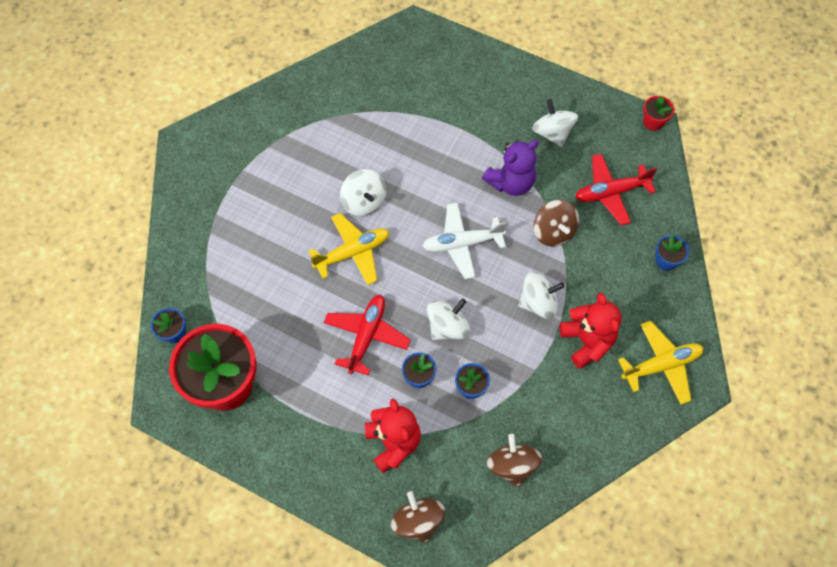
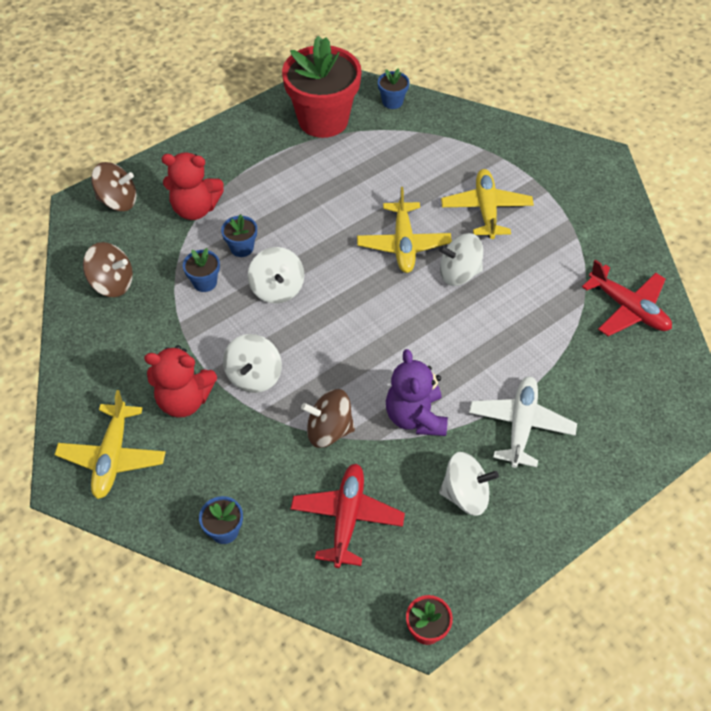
camera: 115 degrees right, 10 degrees down
(284, 206) = (486, 209): none -> yellow plane
(366, 336) = (308, 225): red plane -> red plane (628, 308)
(462, 244) = (362, 338): white plane -> white plane (520, 425)

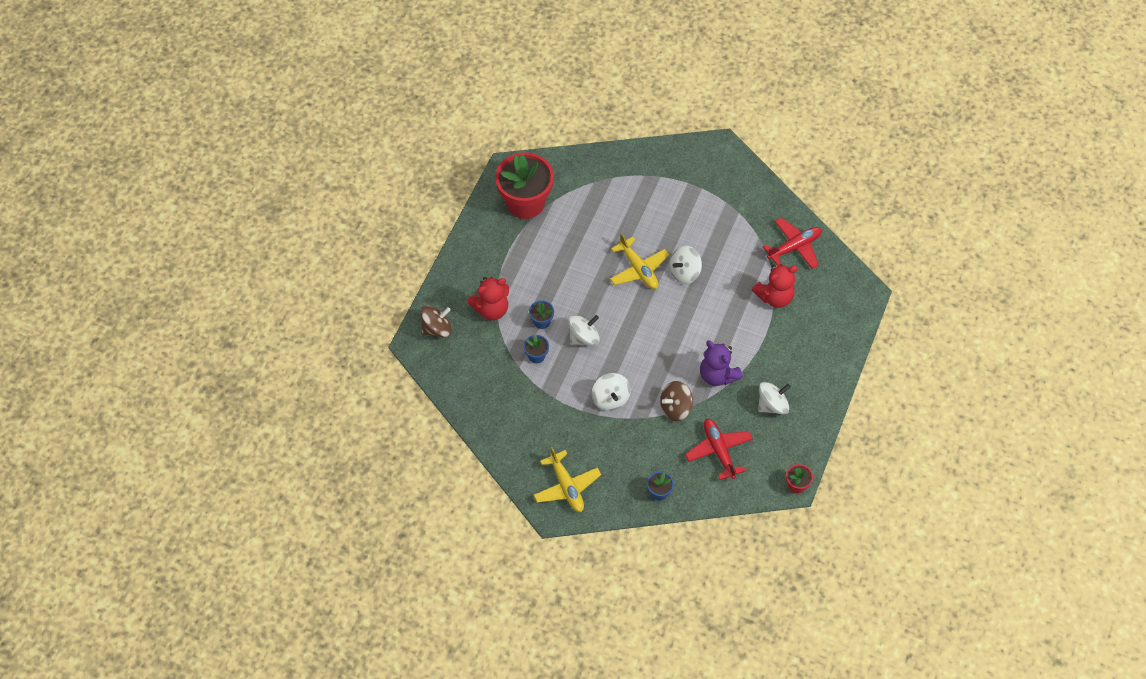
camera: 30 degrees left, 5 degrees up
(112, 283) = (480, 385): brown spinning top -> none
(184, 400) = (581, 433): red teddy bear -> red teddy bear (774, 297)
(277, 289) = (583, 337): white spinning top -> white spinning top turned 75 degrees counterclockwise
(392, 102) = (561, 166): blue flower pot -> none
(486, 209) = (673, 220): yellow plane -> none
(520, 425) = (777, 350): white plane -> none
(628, 308) = (794, 247): red plane -> red plane turned 45 degrees counterclockwise

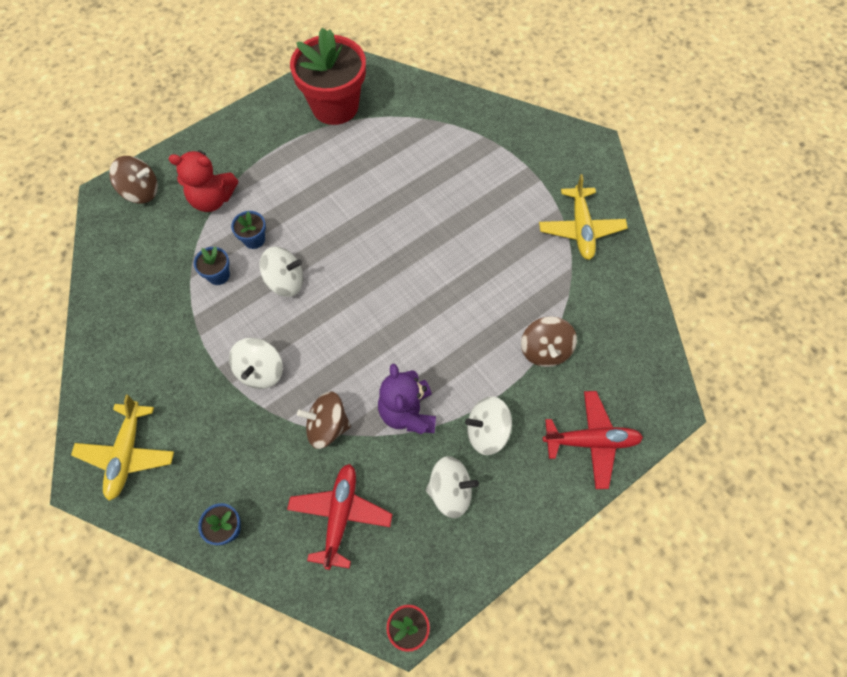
camera: 30 degrees right, 5 degrees up
(638, 269) = (404, 235): yellow plane -> yellow plane (581, 228)
(684, 272) = (454, 265): white spinning top -> white spinning top (487, 432)
(774, 297) = (545, 350): red teddy bear -> brown spinning top
(794, 247) = (609, 301): red plane -> red plane (591, 441)

